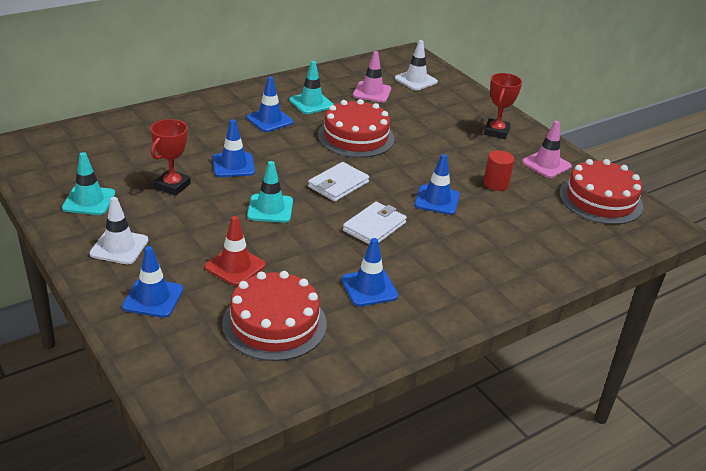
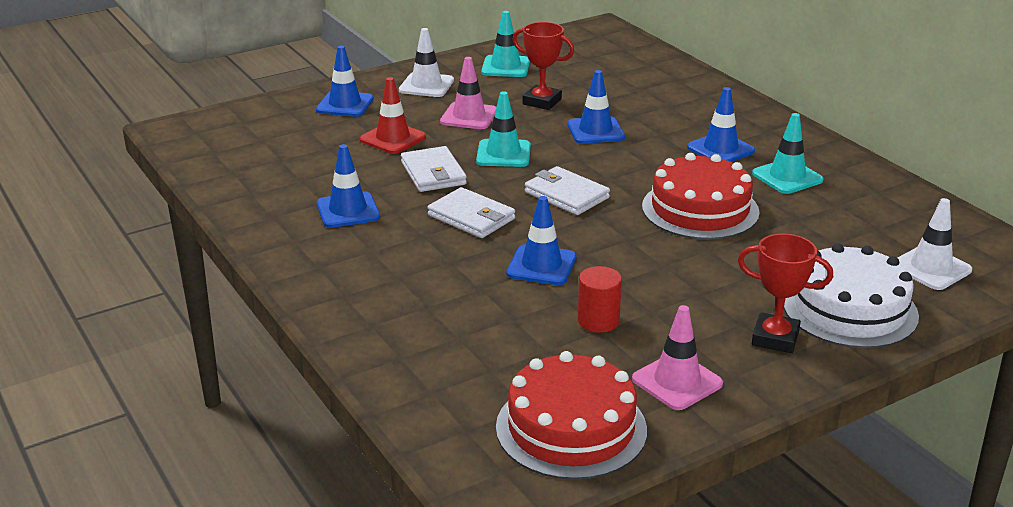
camera: 95 degrees right, 5 degrees down
(274, 323) = (296, 160): red cake -> none
(303, 244) = (433, 173): none -> white wallet
(372, 92) = (855, 225): pink traffic cone -> pink traffic cone (469, 116)
(462, 108) = (850, 309): none -> white cake

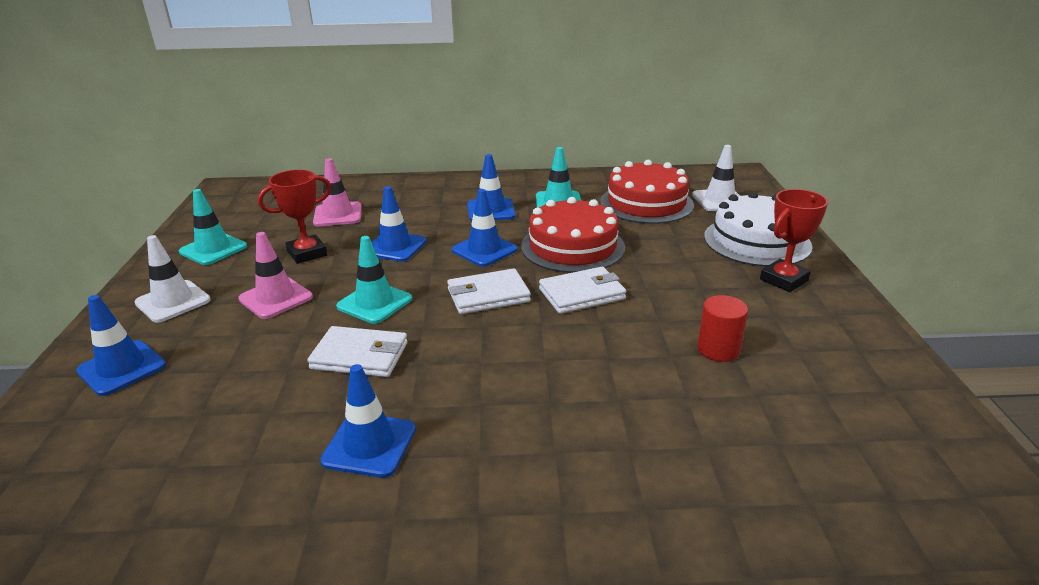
camera: 60 degrees left, 0 degrees up
(393, 138) = (251, 359): red traffic cone -> none
(471, 217) = (474, 360): white wallet -> white wallet (582, 294)
(541, 265) = (601, 349): blue traffic cone -> blue traffic cone (484, 250)
(571, 428) = (898, 424): red cake -> red cake (646, 203)
(677, 381) = (833, 342): pink traffic cone -> pink traffic cone (338, 215)

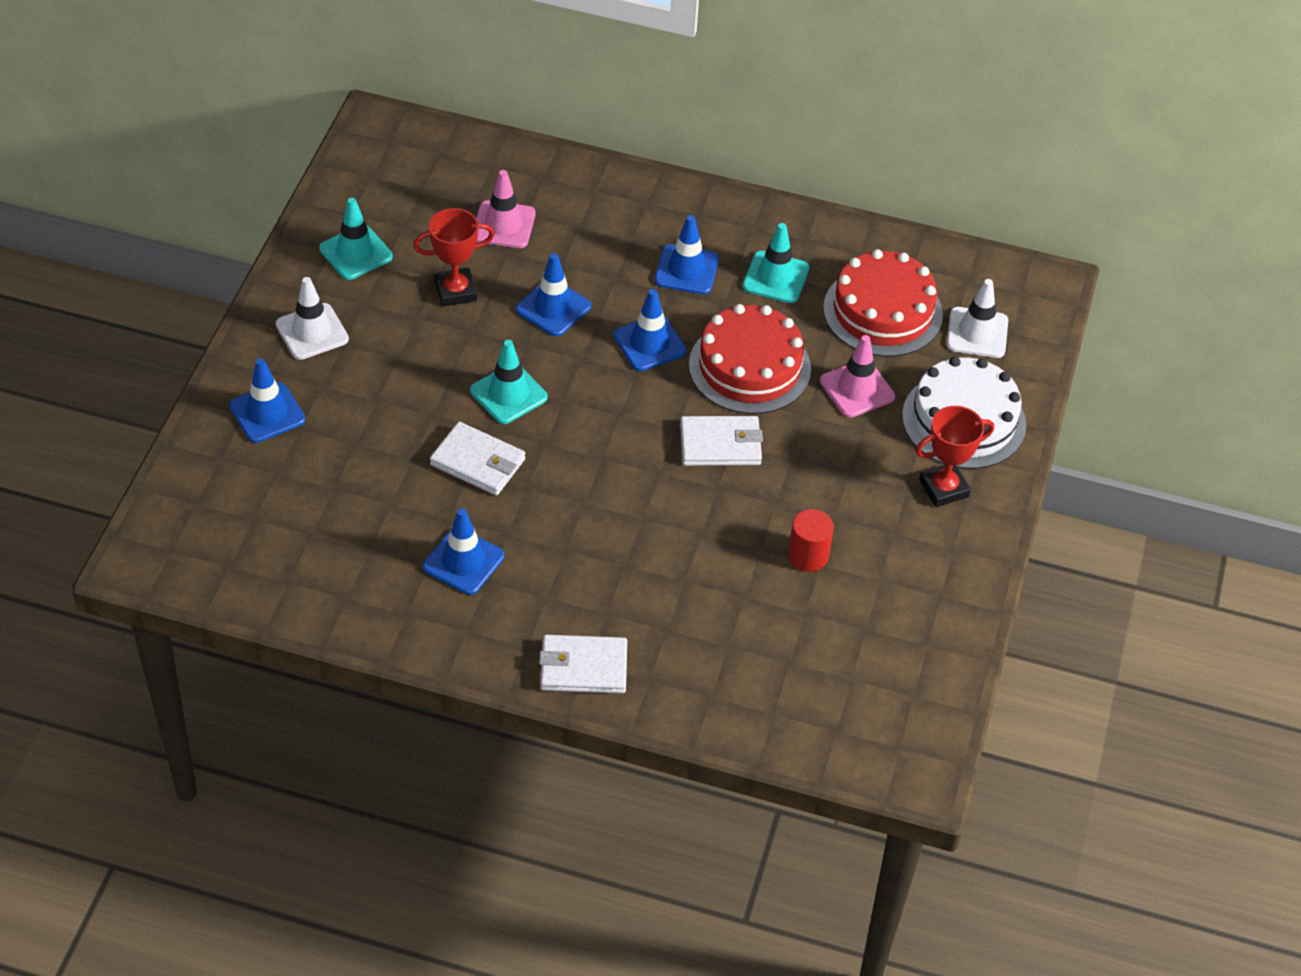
camera: 15 degrees right, 20 degrees up
(276, 298) = (413, 357): pink traffic cone -> pink traffic cone (857, 389)
(488, 295) = (625, 417): white wallet -> white wallet (583, 667)

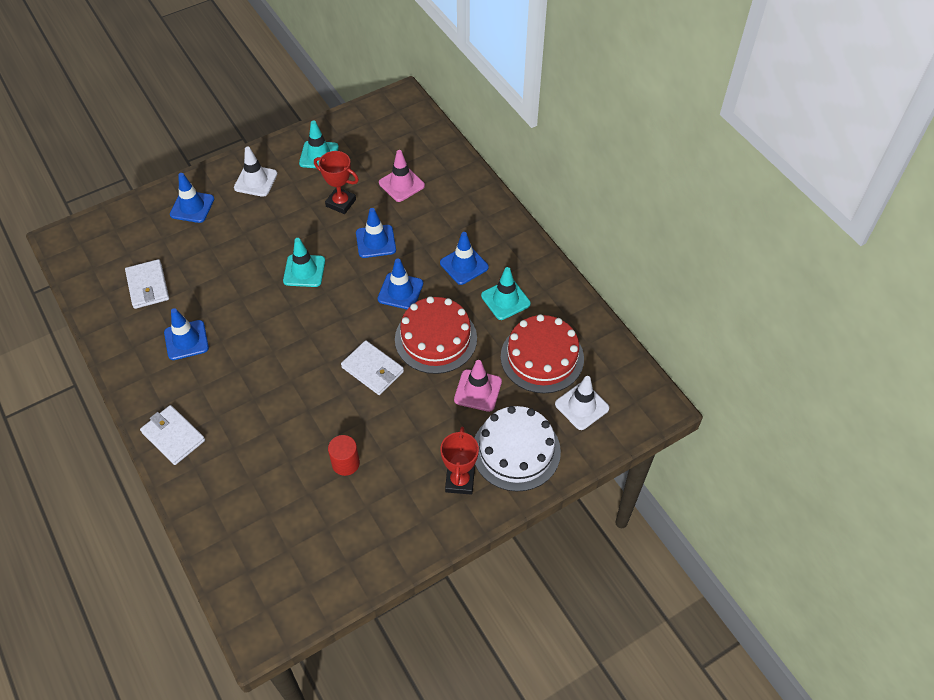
camera: 45 degrees right, 5 degrees up
(478, 462) = (250, 295): white wallet -> white wallet (148, 286)
(943, 488) = (460, 481): red trophy -> red trophy turned 75 degrees clockwise

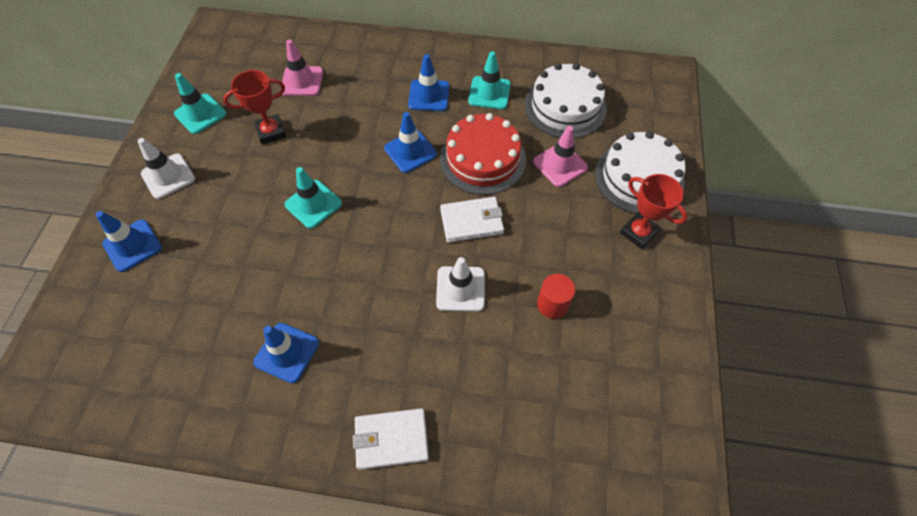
camera: 50 degrees left, 5 degrees up
(148, 286) = (181, 347): white wallet -> none
(375, 241) = (340, 135): blue traffic cone -> none
(542, 357) = (565, 107): red cake -> white cake
(582, 406) = (631, 113): white traffic cone -> white traffic cone (460, 289)

